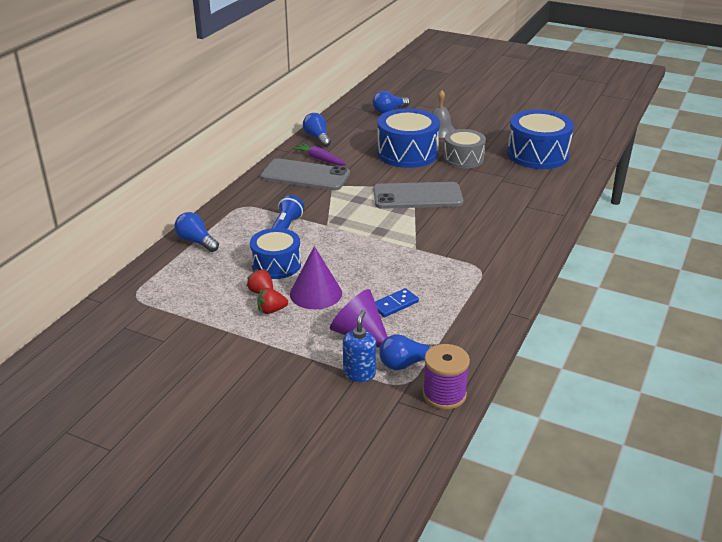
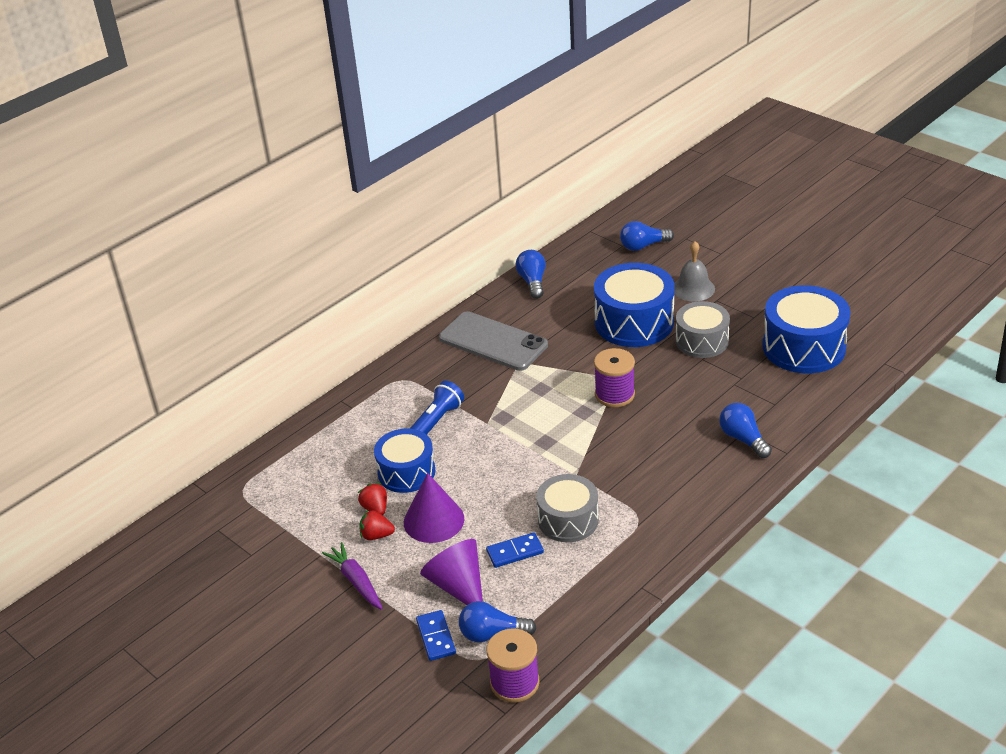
camera: 20 degrees right, 5 degrees up
(196, 242) = (331, 424): blue light bulb -> blue light bulb (743, 439)
(319, 159) = (521, 318): purple carrot -> purple carrot (356, 581)
(359, 373) = (435, 637): blue soap dispenser -> blue domino
(417, 196) = (614, 395): grey phone -> purple spool
(426, 277) = (568, 520): none -> grey drum

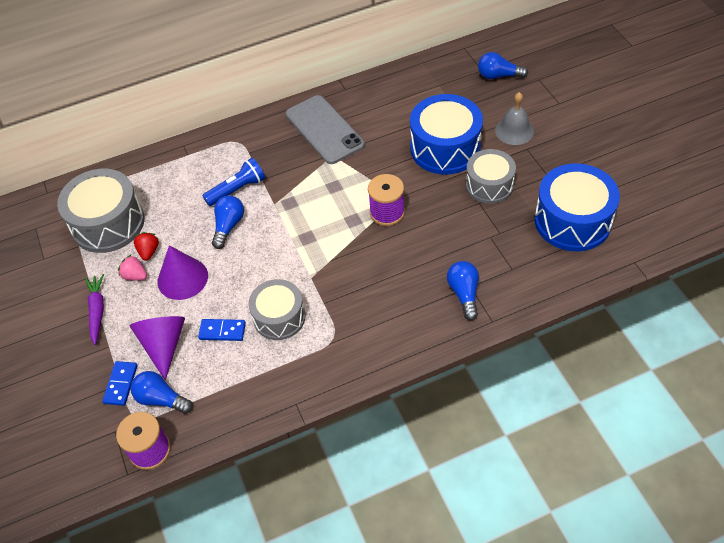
camera: 25 degrees right, 15 degrees up
(306, 498) = (108, 223): none -> grey drum
(376, 535) = (135, 276): red strawberry -> pink strawberry
(406, 472) = (190, 227): blue drum -> none
(532, 282) = (388, 83): blue light bulb -> blue light bulb (228, 226)

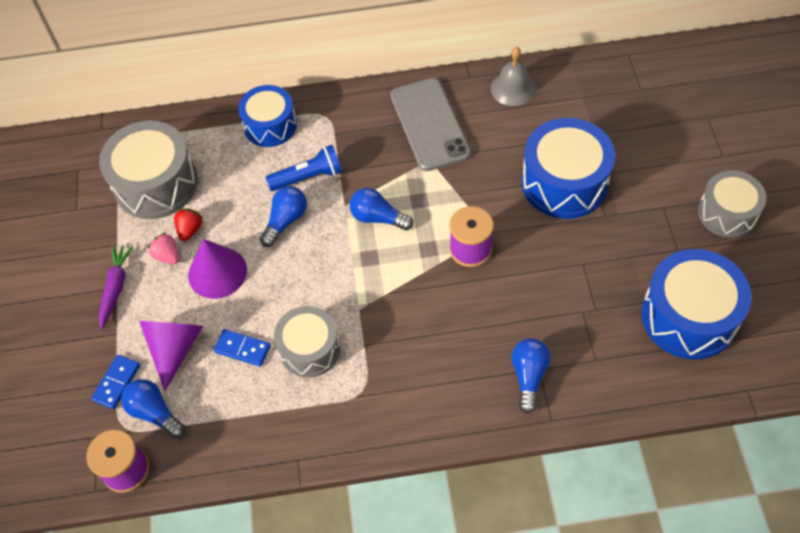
camera: 15 degrees right, 5 degrees up
(193, 158) = (270, 125): none -> blue drum
(489, 185) = (602, 244): grey drum -> grey drum (727, 213)
(498, 76) = (659, 102): blue light bulb -> blue light bulb (378, 218)
(514, 131) = (655, 180): grey bell -> grey bell (512, 88)

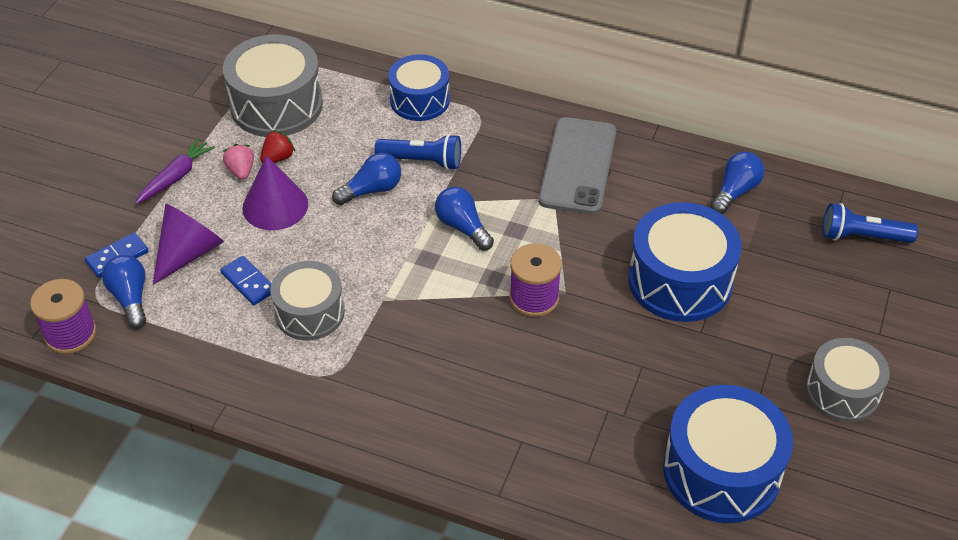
camera: 25 degrees right, 10 degrees down
(512, 88) = (690, 169): grey bell -> none
(528, 376) = (506, 443): blue light bulb -> blue light bulb (735, 191)
(664, 86) = (862, 237): none -> blue flashlight

